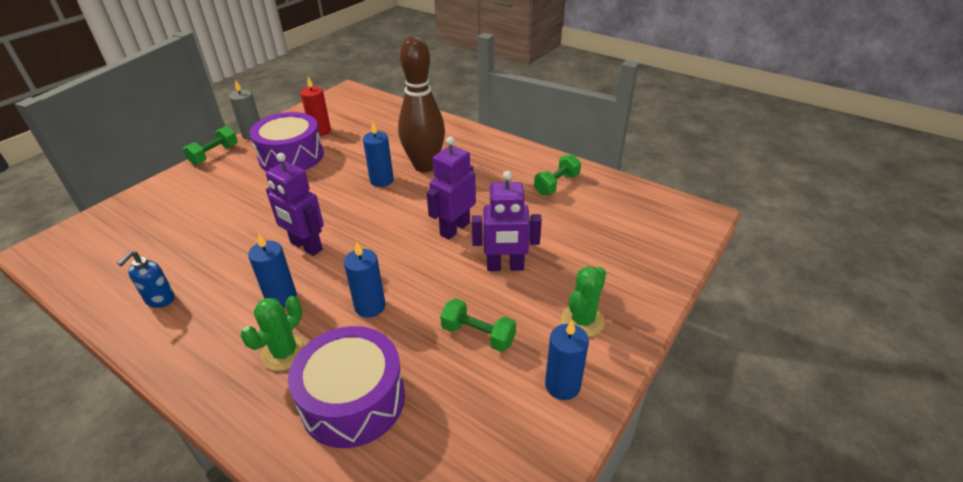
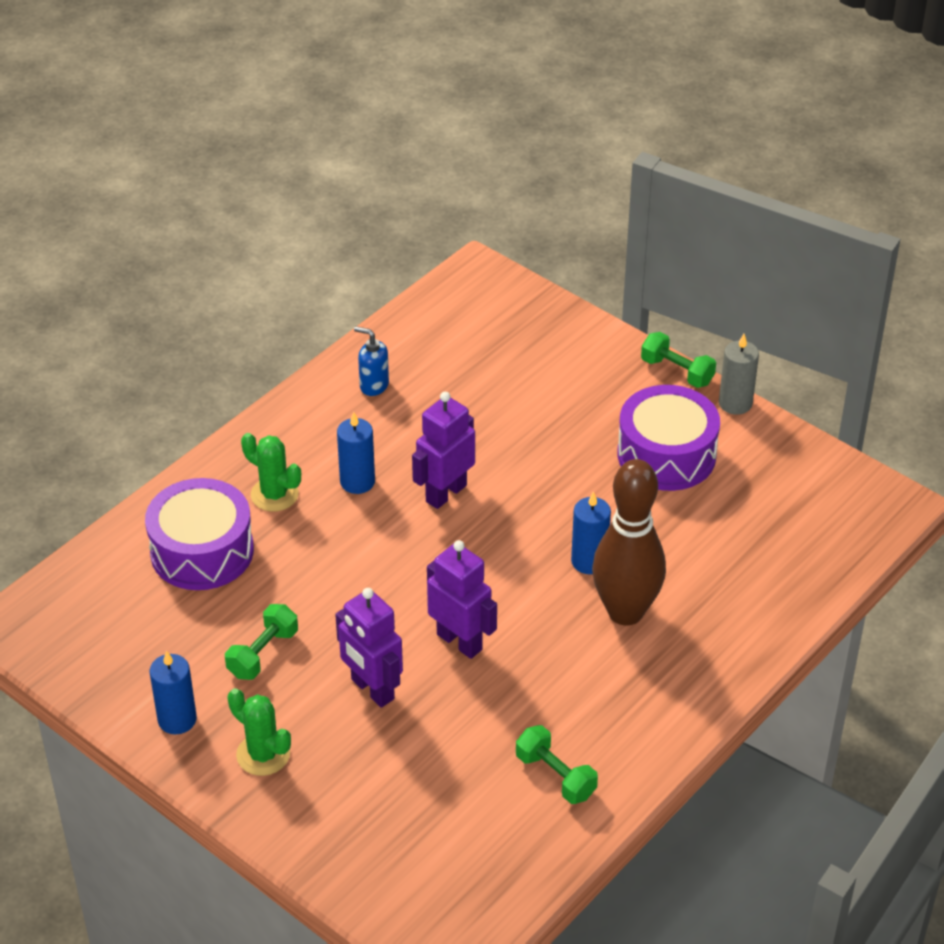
camera: 95 degrees right, 5 degrees up
(320, 131) = (743, 480): red candle -> none
(370, 306) = (327, 558): blue candle -> none
(505, 267) = (372, 689): purple robot -> purple robot turned 45 degrees counterclockwise

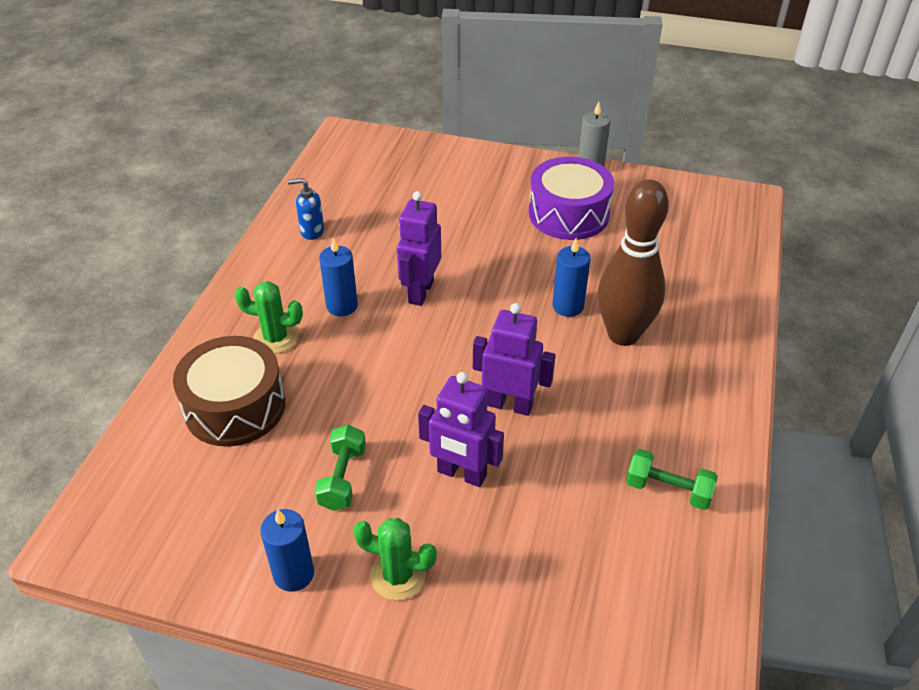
camera: 25 degrees left, 0 degrees up
(202, 551) = (235, 407): purple drum -> brown drum
(677, 372) = (535, 159): green dumbbell -> none

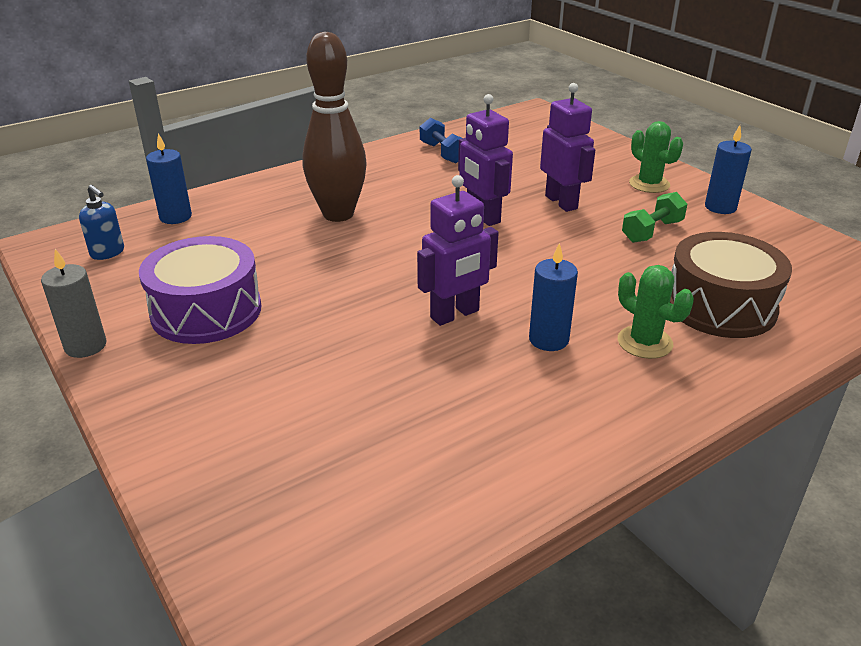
camera: 140 degrees left, 10 degrees down
(312, 231) = (506, 446): blue soap dispenser -> blue soap dispenser (108, 253)
(568, 306) = (345, 246): blue candle -> blue candle (175, 217)
(668, 490) = (442, 153): green dumbbell -> blue dumbbell

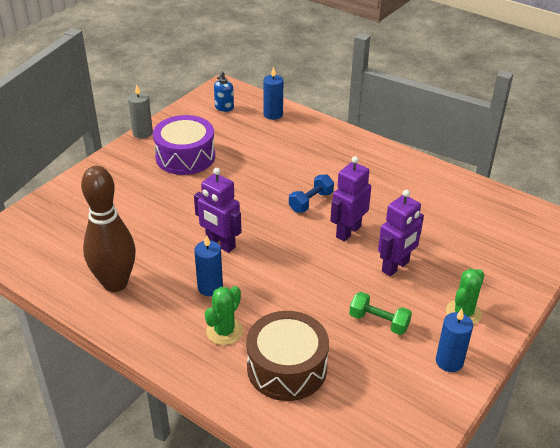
camera: 70 degrees right, 5 degrees up
(338, 214) = (312, 170): brown bowling pin -> brown bowling pin (115, 283)
(442, 153) = (436, 192): blue dumbbell -> blue dumbbell (311, 202)

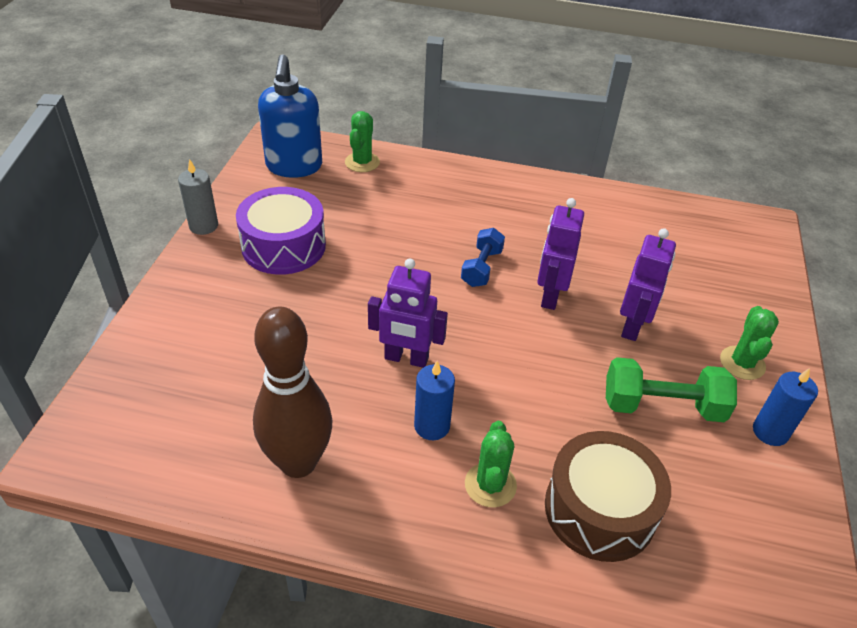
camera: 25 degrees left, 5 degrees up
(224, 108) = (294, 167): blue soap dispenser -> blue soap dispenser, size x2.11
(273, 114) = (362, 162): blue candle -> green cactus
(379, 322) = (662, 406): green dumbbell -> green dumbbell, size x1.53

